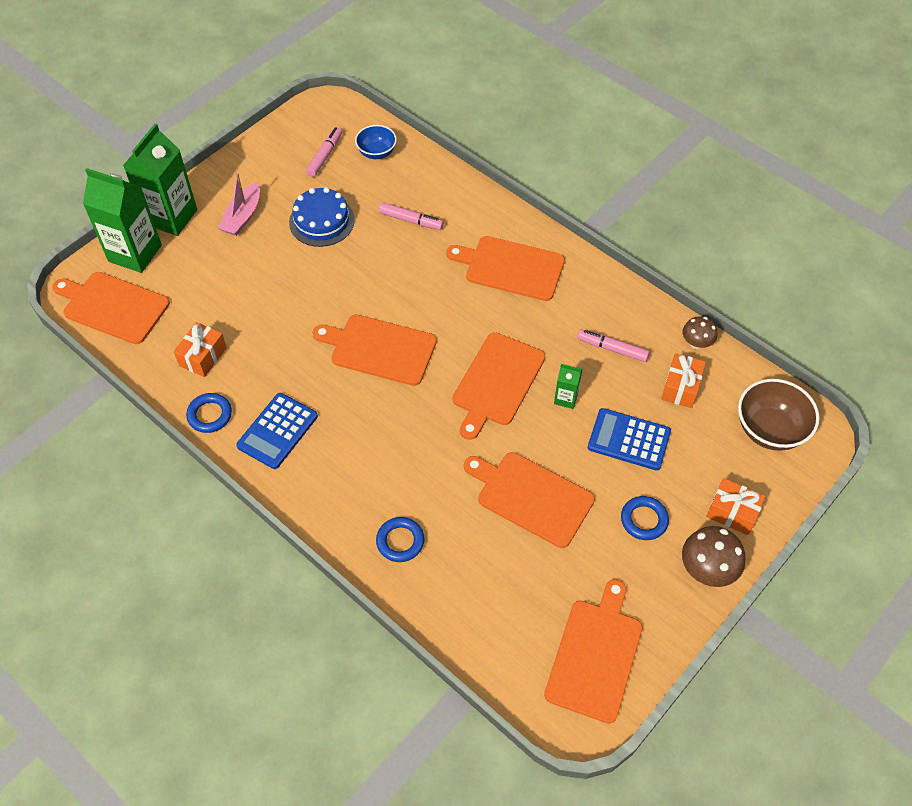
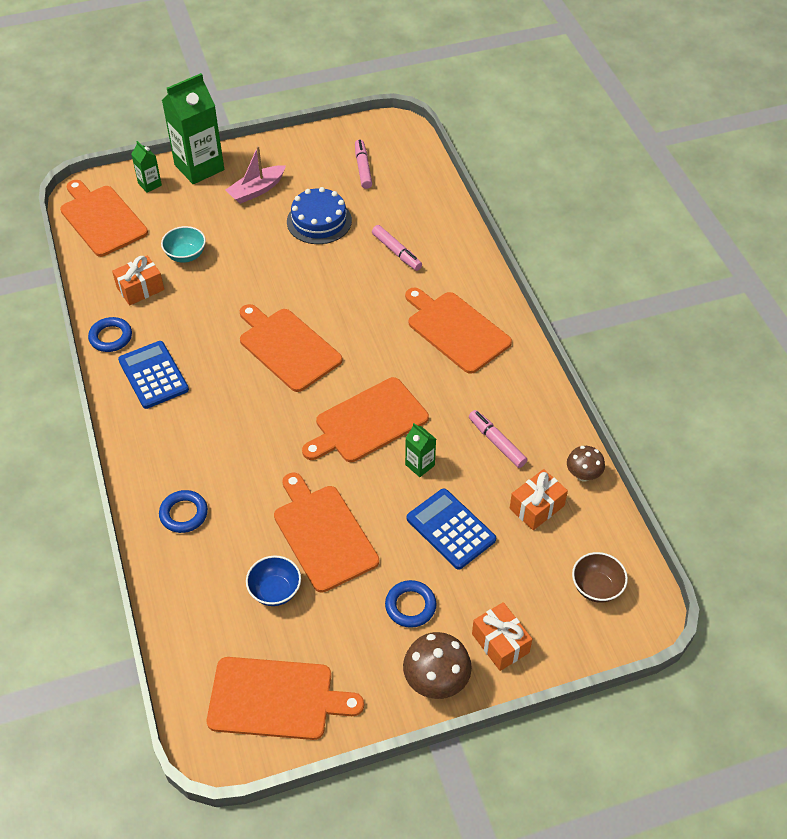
camera: 30 degrees right, 5 degrees down
(135, 253) = (150, 184): green carton -> green carton, size x0.47
(222, 306) = (186, 255): none -> turquoise bowl
(277, 431) = (153, 375): blue calculator -> blue calculator turned 90 degrees clockwise
(325, 155) = (363, 168): pink marker -> pink marker turned 60 degrees counterclockwise
(377, 152) = (410, 183): blue bowl -> blue bowl (275, 591)
(595, 655) = (276, 699): orange cutting board -> orange cutting board turned 45 degrees clockwise
(770, 430) = (596, 587): brown bowl -> brown bowl, size x0.62

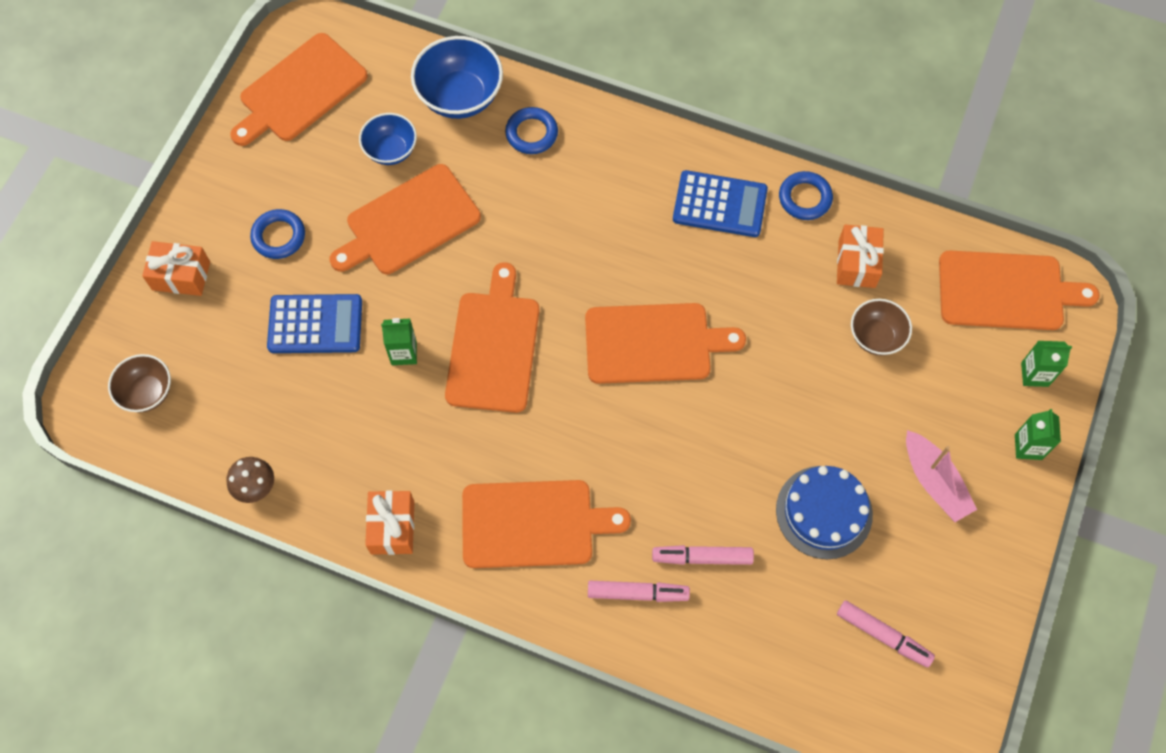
camera: 130 degrees right, 15 degrees up
(186, 255) = (876, 337): turquoise bowl -> brown bowl
(188, 582) = (460, 97): none -> blue bowl
(199, 167) = (1028, 447): green carton -> green carton, size x0.47
(256, 190) = (934, 482): pink boat -> pink boat turned 150 degrees clockwise
(323, 534) = (409, 222): orange cutting board -> orange cutting board turned 135 degrees clockwise
(436, 681) = (201, 205): brown mushroom -> none
(497, 442) = (363, 441): pink marker -> pink marker (637, 593)
(537, 507) = (265, 414): orange gift -> orange gift (392, 527)

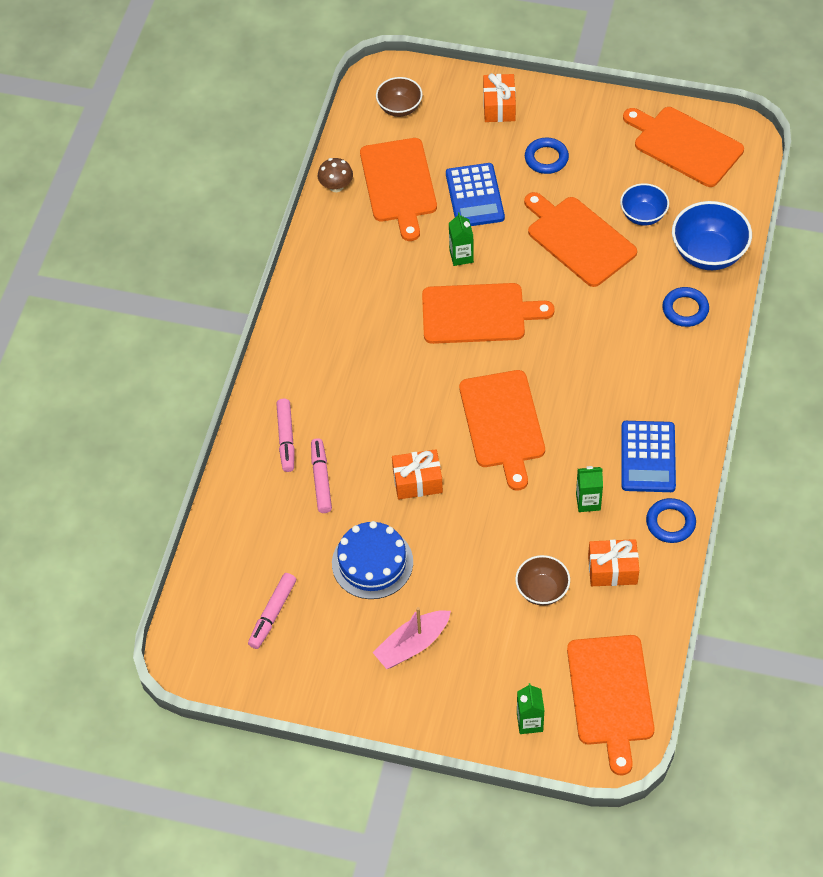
camera: 85 degrees right, 10 degrees down
(392, 527) = (317, 274): orange gift -> orange gift (417, 481)
(533, 524) = (332, 362): orange cutting board -> orange cutting board (399, 184)
(1028, 447) = (457, 719): green carton -> green carton (588, 502)

